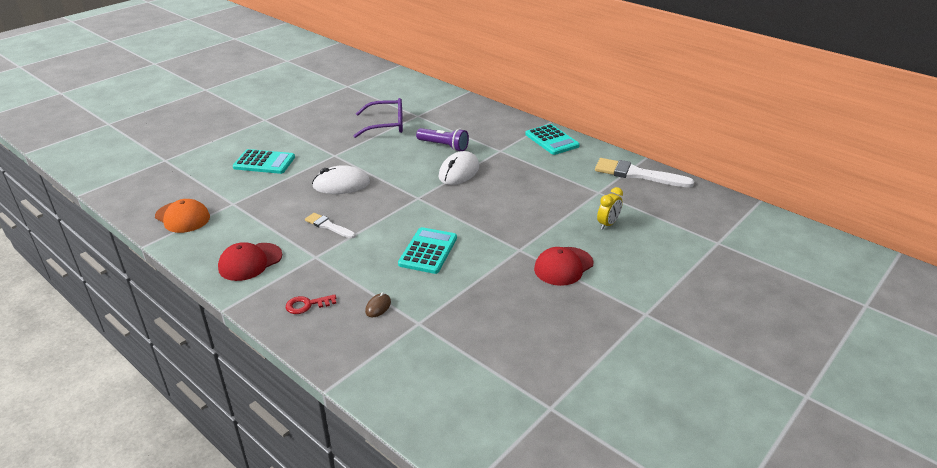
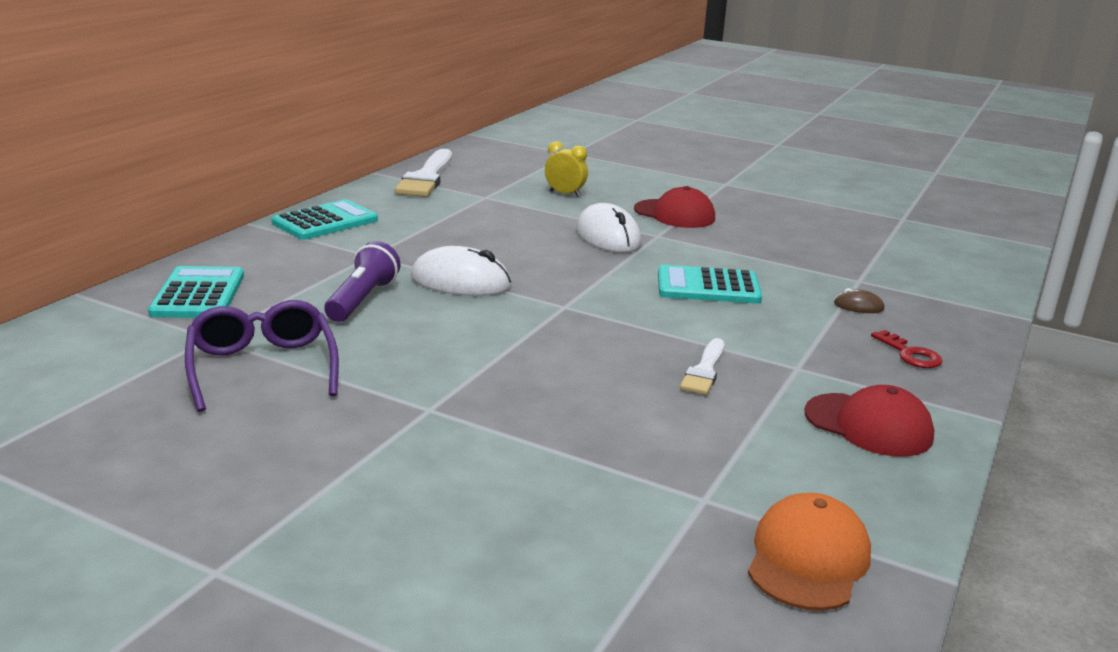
camera: 105 degrees left, 10 degrees down
(264, 162) = (497, 501): turquoise calculator -> turquoise calculator (198, 294)
(341, 184) = (555, 380): white mouse -> white mouse (608, 236)

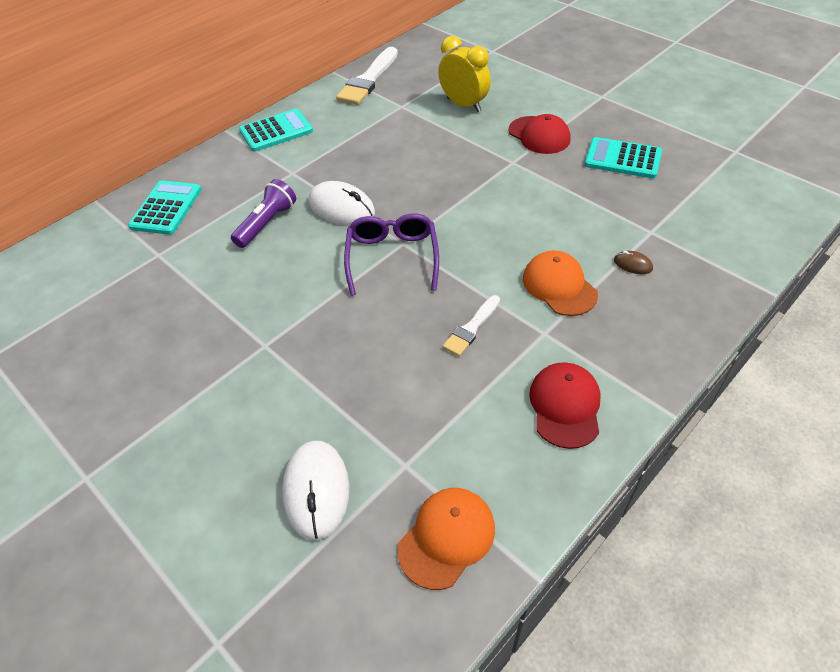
camera: 20 degrees right, 25 degrees up
(262, 367) = (178, 289): purple glasses -> purple glasses (392, 257)
(565, 194) = (464, 105): yellow clock -> yellow clock, size x1.62
(608, 236) = (473, 161): white mouse -> white mouse (316, 490)
(708, 286) = (522, 229): turquoise calculator -> turquoise calculator (622, 159)
(786, 328) = (559, 286): none -> orange cap
(868, 425) = (565, 406): red cap -> red cap turned 135 degrees counterclockwise
(910, 354) = (644, 328): red key -> none

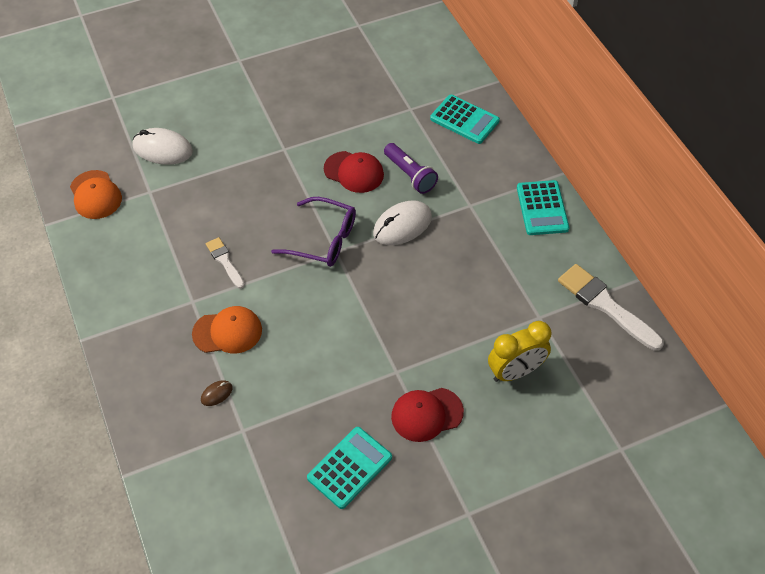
camera: 110 degrees right, 5 degrees up
(565, 406) = (130, 285): red cap -> red cap (354, 172)

